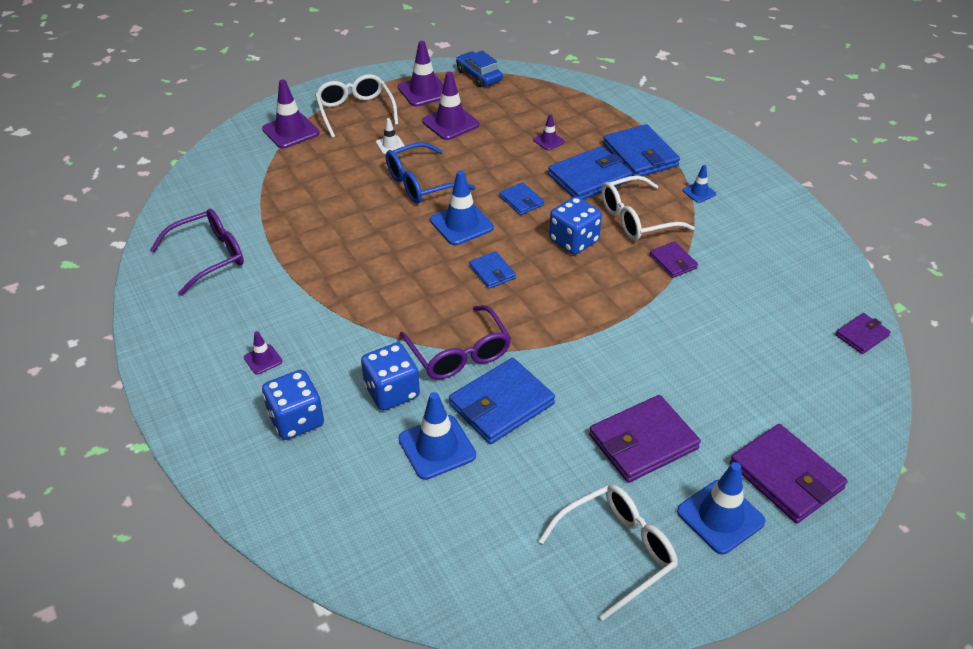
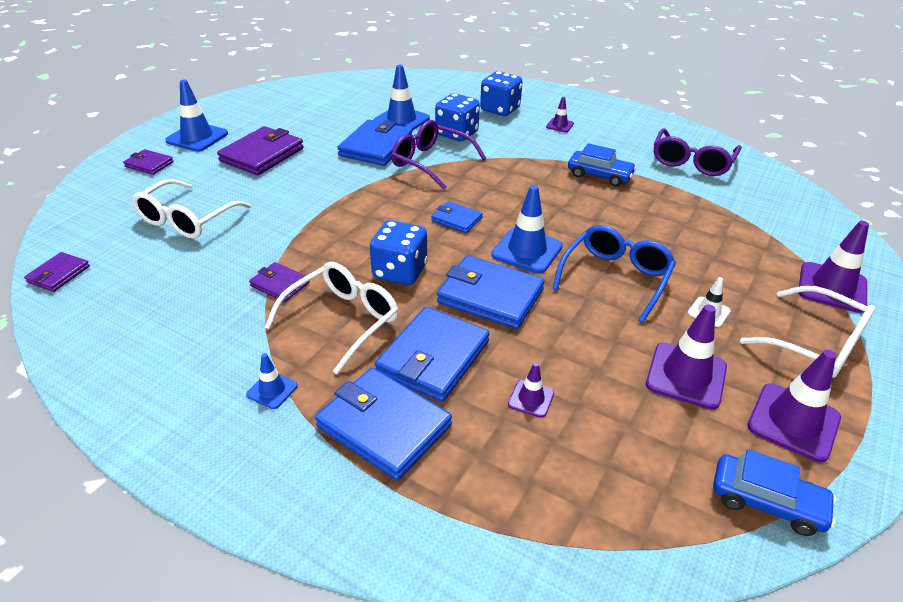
camera: 150 degrees right, 5 degrees down
(314, 273) = (599, 175): none -> blue car
(521, 201) = (490, 296): blue wallet -> blue wallet, size x1.85
(617, 551) = (261, 112): white glasses -> white glasses (186, 220)
(786, 476) = (149, 164): purple wallet -> purple wallet, size x0.54

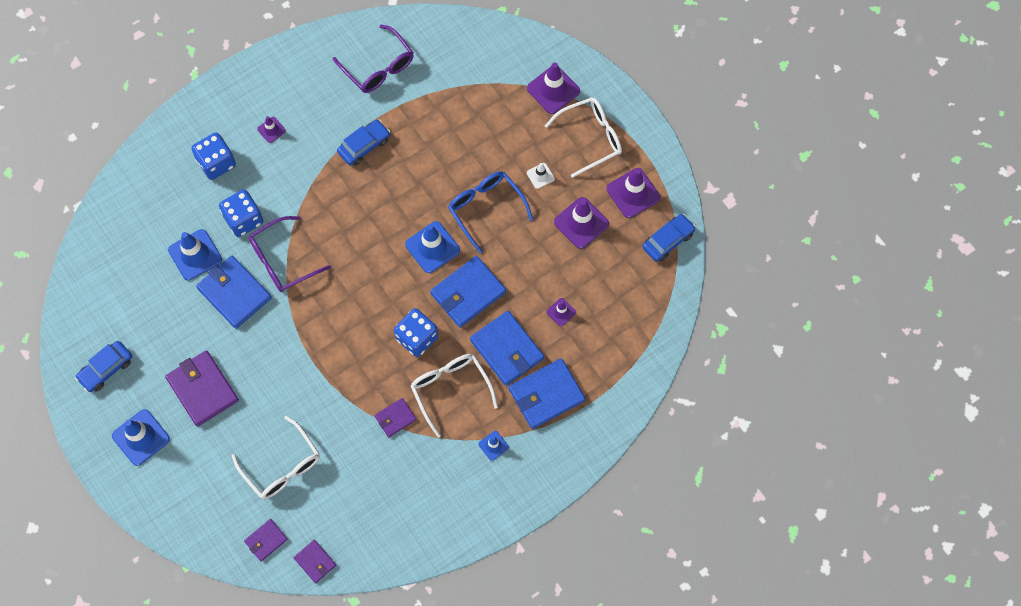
camera: 65 degrees left, 30 degrees up
(149, 164) = (174, 484): purple wallet -> purple wallet (266, 540)
(261, 108) = (106, 369): none -> blue car
(456, 219) = (373, 276): blue wallet -> none

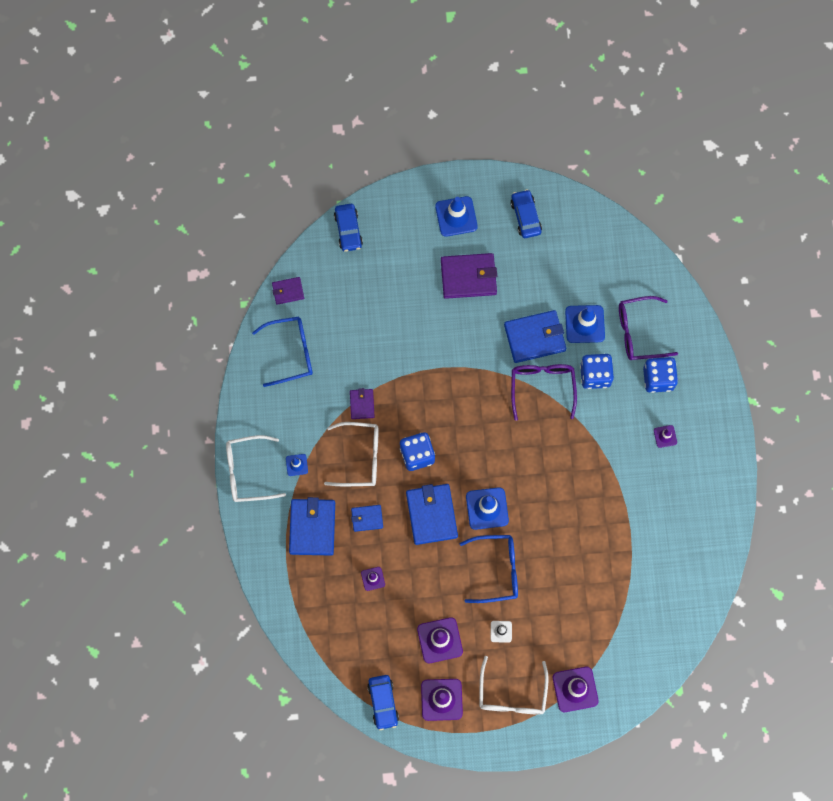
camera: 120 degrees right, 5 degrees up
(266, 540) = (324, 265): purple wallet -> none
(282, 466) = (374, 304): white glasses -> white glasses (248, 472)
(364, 146) = (609, 503): blue car -> blue car (348, 230)
(379, 67) = (677, 553): purple glasses -> purple glasses (638, 332)
(380, 519) = (291, 352): none -> blue glasses
(507, 349) = (367, 518): blue wallet -> blue wallet, size x0.54

